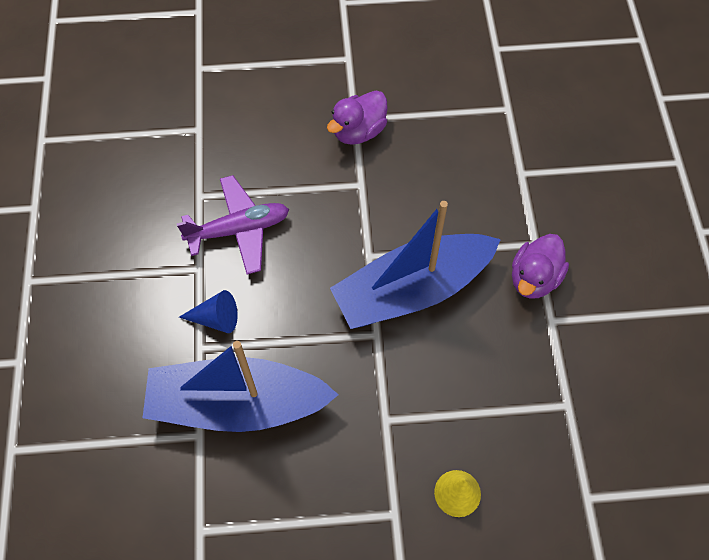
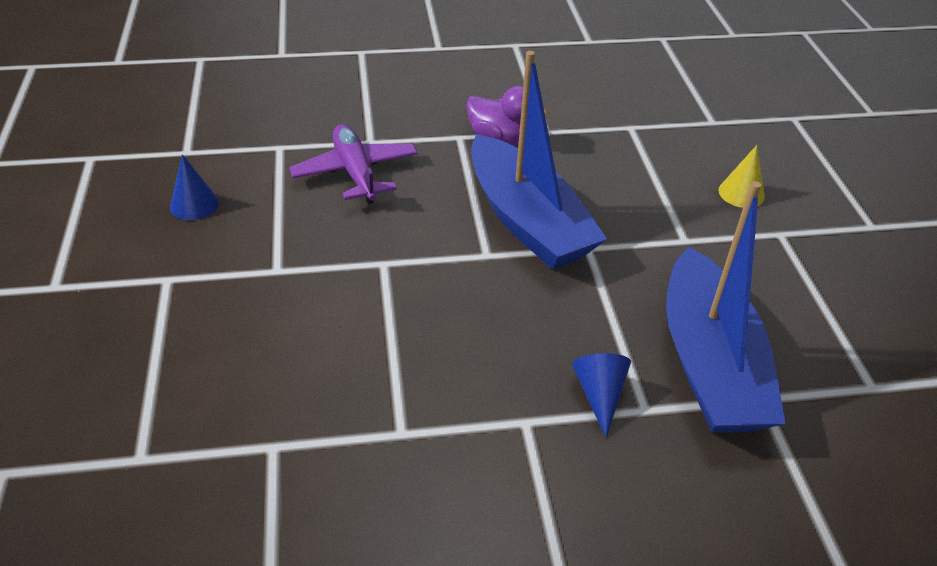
camera: 95 degrees left, 20 degrees down
(239, 230) = (458, 381): purple plane -> purple plane (355, 173)
(358, 131) = (299, 266): purple duck -> none
(429, 62) = (194, 204): none -> blue cone

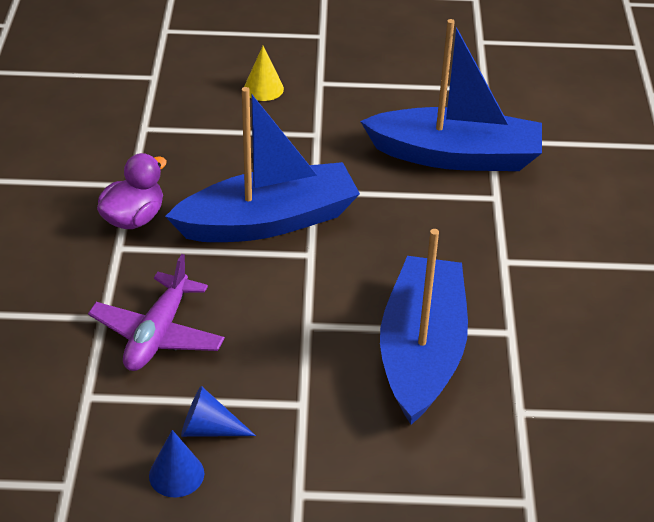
camera: 80 degrees left, 0 degrees up
(355, 173) = (157, 334): purple plane -> purple plane turned 60 degrees counterclockwise
(358, 353) = (421, 351): none -> blue boat
(599, 395) = (481, 217): blue cone -> blue cone (209, 429)

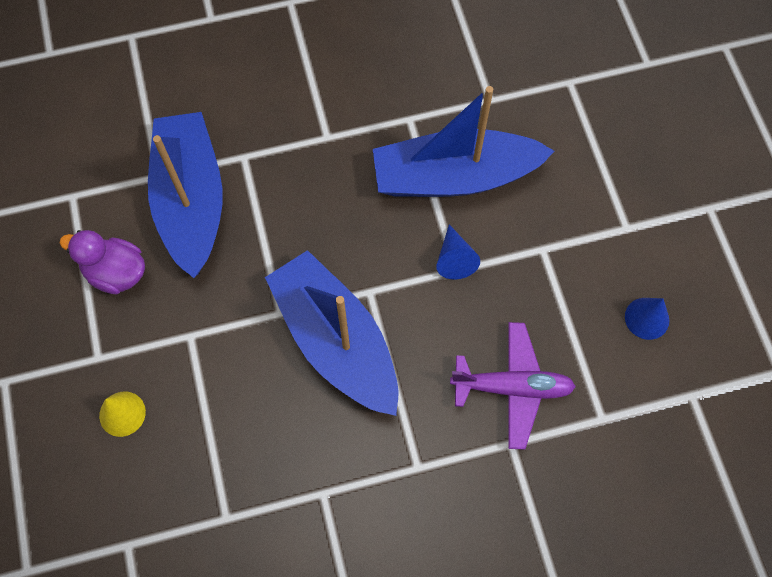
camera: 105 degrees left, 25 degrees up
(134, 218) = (372, 469): purple duck -> purple duck (116, 272)
(209, 429) = (595, 309): blue cone -> blue cone (454, 259)

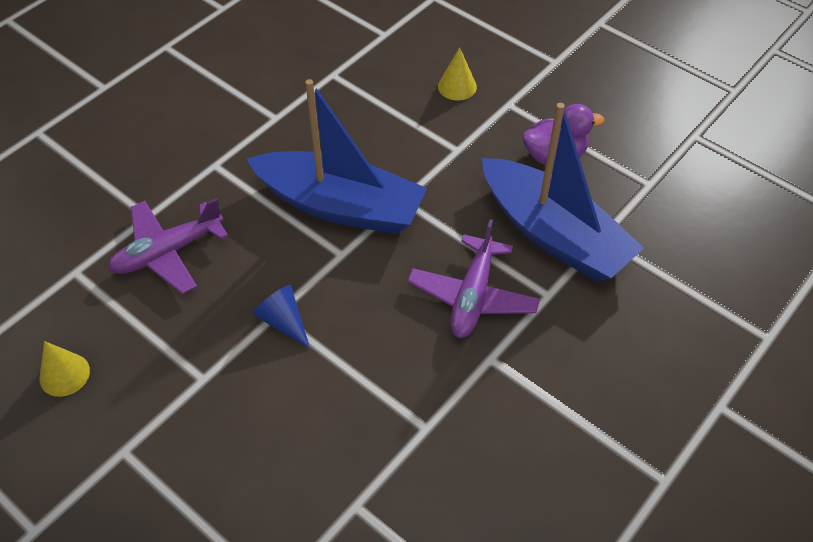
camera: 145 degrees right, 15 degrees down
(298, 190) = (472, 296): none -> purple plane
(454, 177) = (335, 396): blue boat -> none
(647, 318) = (64, 374): blue cone -> yellow cone

